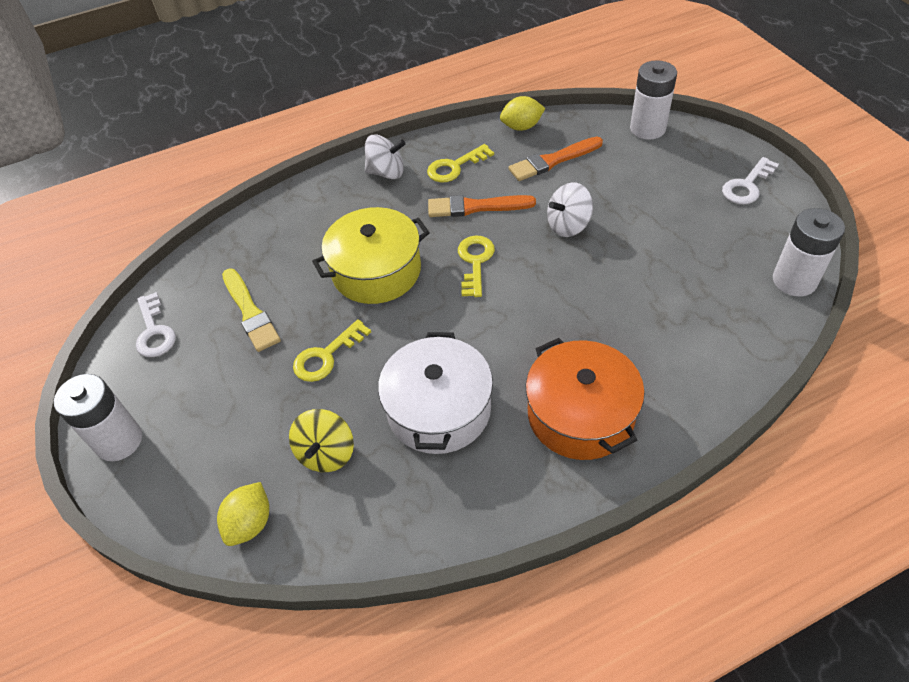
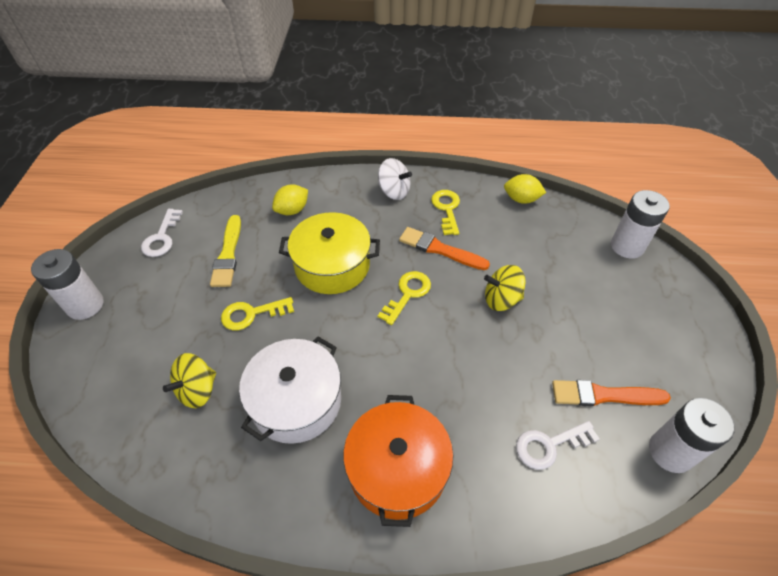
camera: 25 degrees right, 0 degrees up
(250, 523) = (113, 414): yellow lemon -> yellow lemon (292, 210)
(455, 167) = (447, 209): yellow key -> yellow key turned 90 degrees clockwise
(553, 161) = (527, 238): orange brush -> orange brush (604, 395)
(568, 225) = (501, 299): white spinning top -> yellow spinning top
(747, 185) = (684, 339): white key -> white key (549, 445)

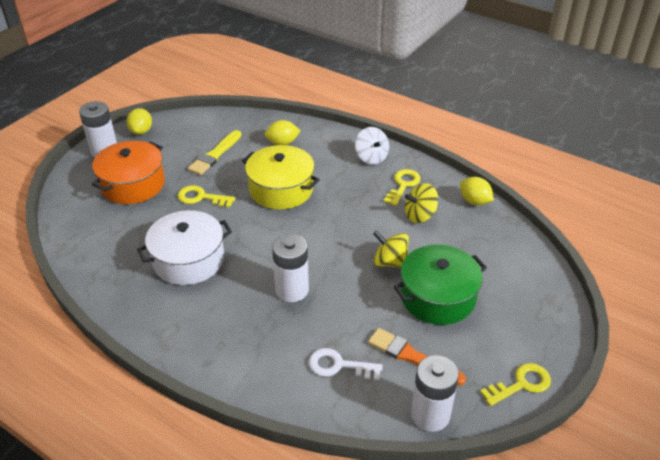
camera: 30 degrees right, 10 degrees down
(116, 260) = (141, 131): none -> yellow lemon
(162, 237) = (180, 128): white key -> none
(197, 390) = (133, 227): yellow spinning top -> yellow spinning top (420, 215)
(397, 469) = (221, 327): orange pot -> orange pot (133, 184)
(407, 294) = (320, 229): yellow key -> yellow key (521, 384)
(439, 249) = (372, 210): orange brush -> none
(572, 316) = (437, 297): none -> green pot
(627, 246) = (537, 270): white battery -> white battery (292, 290)

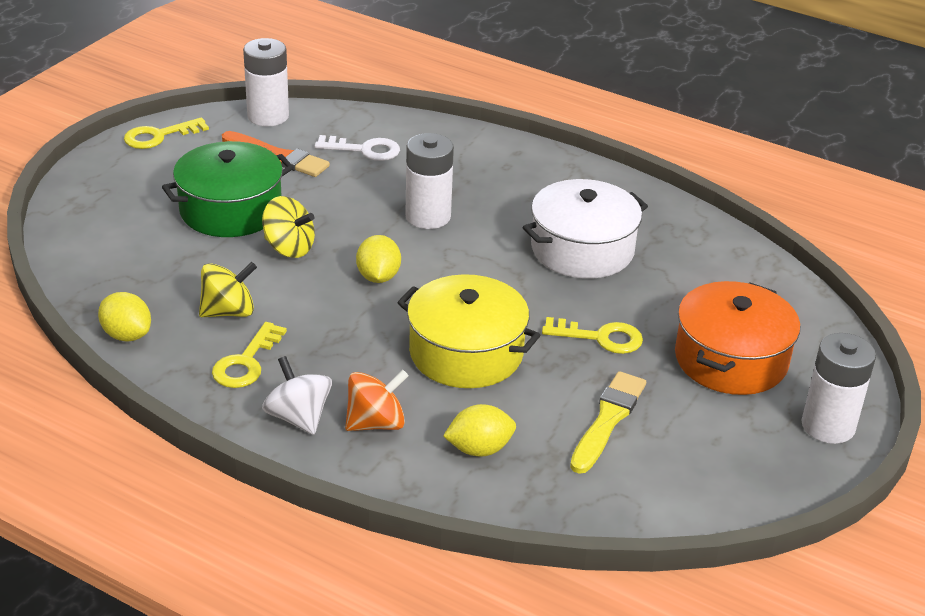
camera: 175 degrees right, 5 degrees down
(141, 131) = (784, 474): yellow lemon -> yellow lemon (378, 277)
(332, 154) = (376, 423): none -> orange spinning top

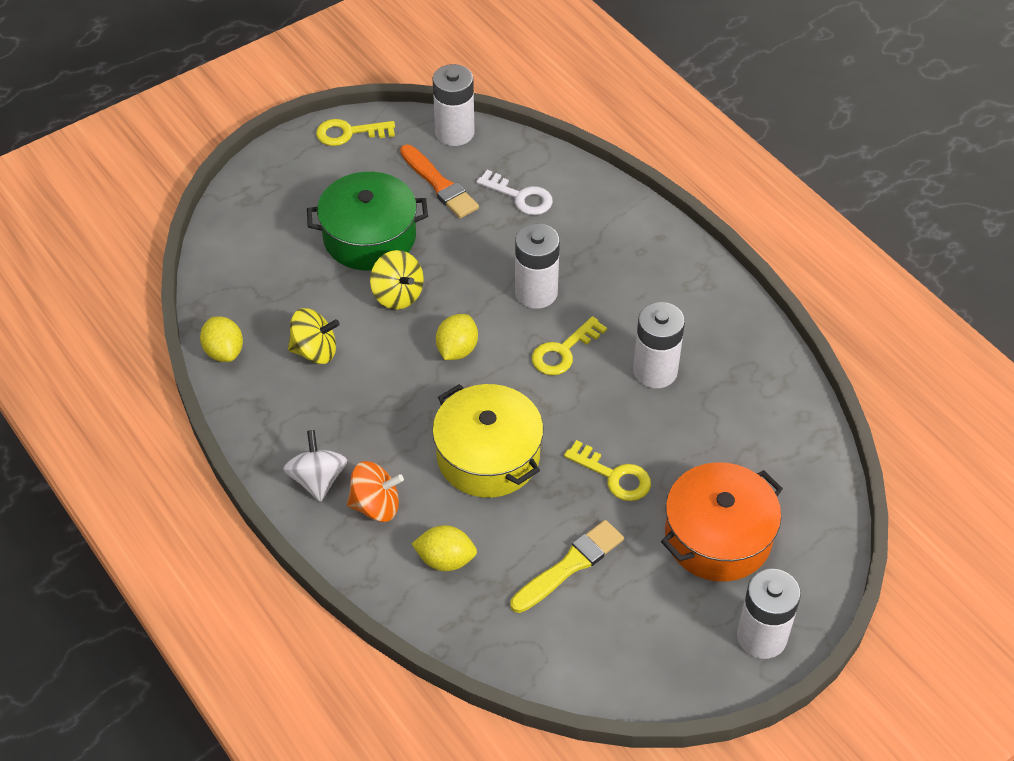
camera: 25 degrees right, 15 degrees up
(246, 362) = (304, 409): yellow key -> yellow key (563, 351)
(582, 249) = (655, 371): white pot -> white battery

